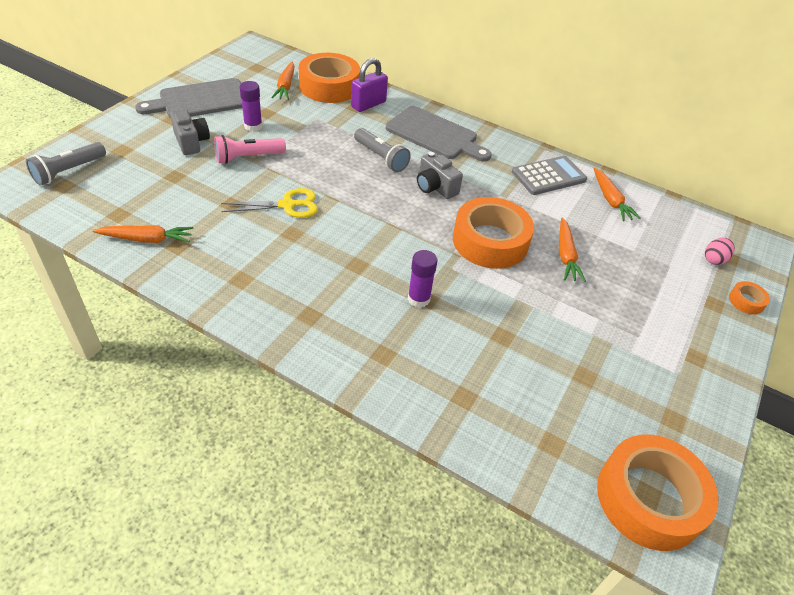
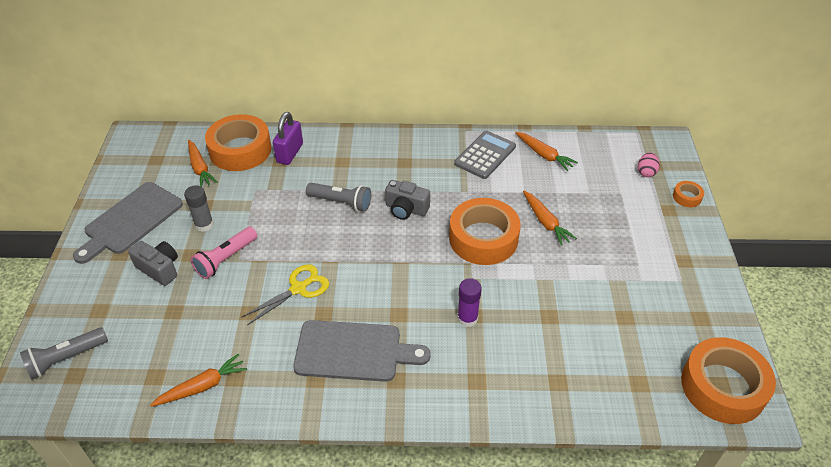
camera: 25 degrees left, 0 degrees up
(68, 171) = (66, 359): grey flashlight -> grey flashlight turned 45 degrees clockwise
(253, 126) = (204, 225): purple glue stick -> grey glue stick
(435, 135) = (368, 158): grey cutting board -> grey cutting board (353, 351)

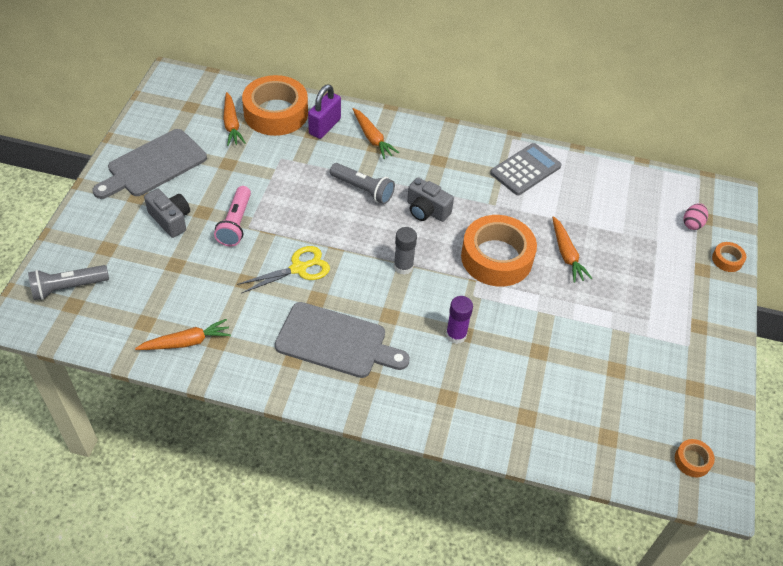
camera: 10 degrees right, 5 degrees up
(204, 225) = (222, 184): grey glue stick -> grey glue stick (403, 266)
(225, 259) = (235, 223): pink flashlight -> pink flashlight turned 45 degrees counterclockwise
(544, 155) = (588, 182): orange carrot -> orange carrot (372, 138)
(723, 387) = (692, 460): orange tape -> orange tape, size x0.43

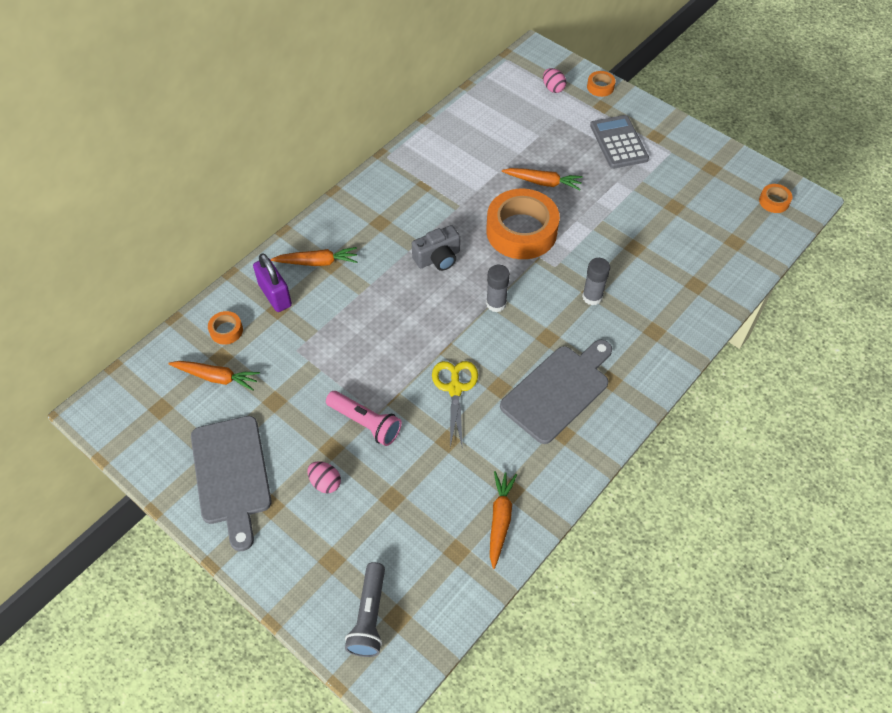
camera: 60 degrees left, 5 degrees up
(170, 219) = (325, 483): grey camera -> pink egg
(276, 113) = (226, 330): orange tape -> orange tape, size x0.43
(363, 190) = (382, 297): grey flashlight -> none
(456, 335) = (592, 297): purple glue stick -> grey glue stick
(525, 170) = (430, 165): grey calculator -> grey calculator (619, 142)

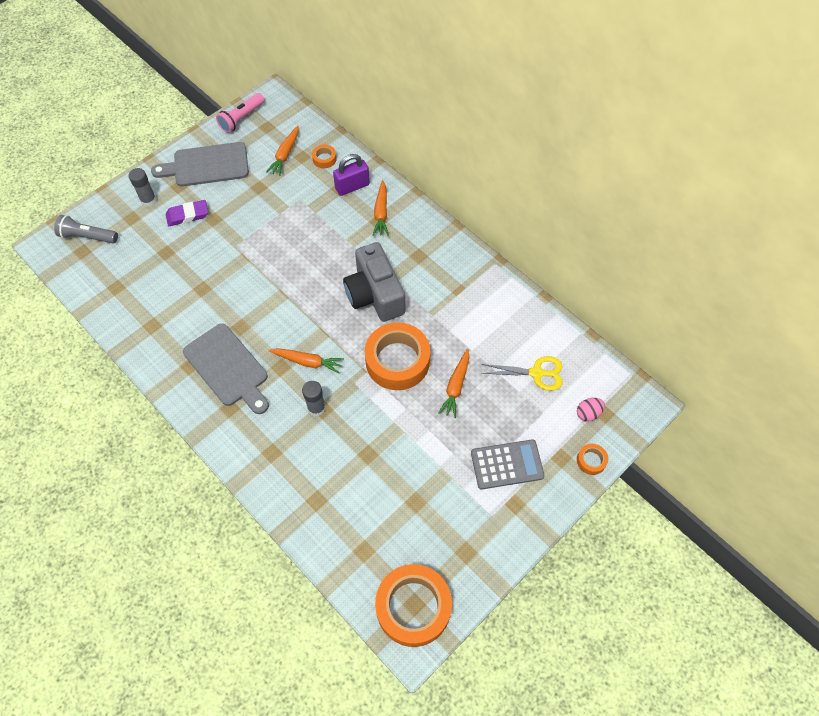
camera: 95 degrees right, 5 degrees up
(325, 483) = (187, 215): pink egg -> purple eraser
(365, 423) = (228, 239): pink flashlight -> pink flashlight (241, 118)
(438, 258) = (375, 295): grey camera -> grey camera, size x1.73
(455, 388) = (245, 297): yellow scissors -> yellow scissors (536, 373)
(496, 304) = (321, 333): grey glue stick -> grey glue stick (148, 200)
(500, 519) = (131, 316): orange carrot -> orange carrot (307, 362)
(774, 201) = (413, 607): orange tape -> orange tape, size x2.33

